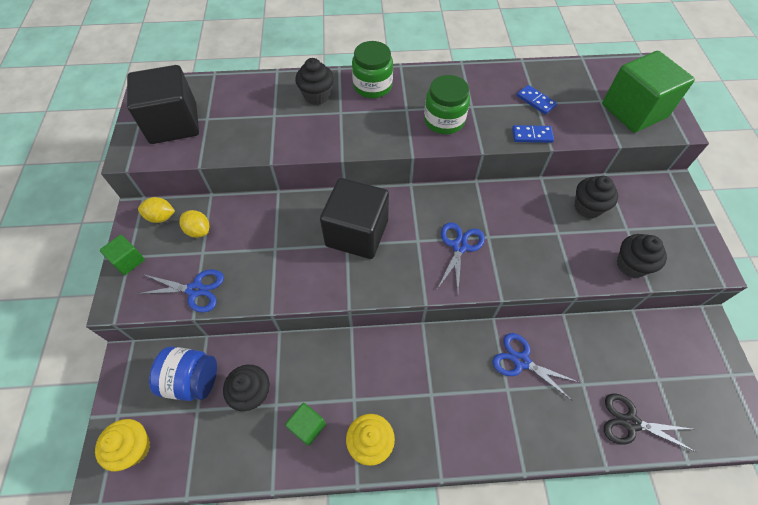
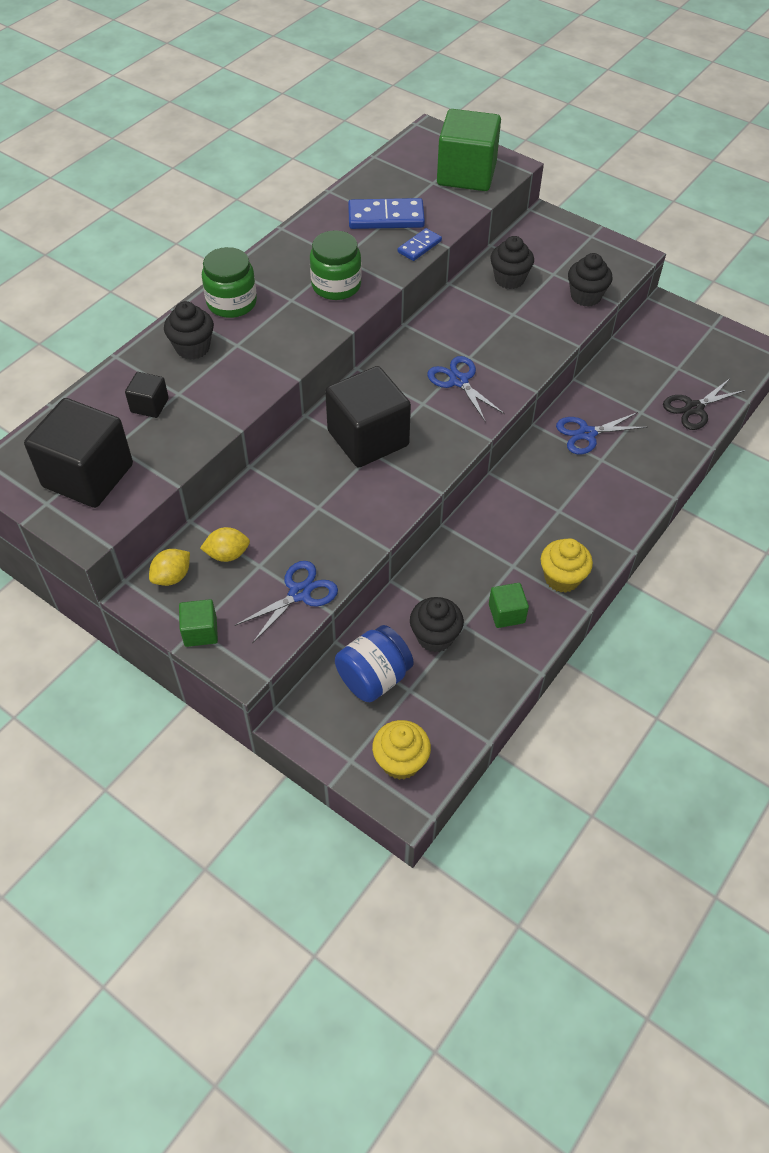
camera: 50 degrees left, 5 degrees down
(252, 110) = (149, 405): none -> black cube
(535, 101) = (386, 217): blue domino -> blue domino, size x1.74

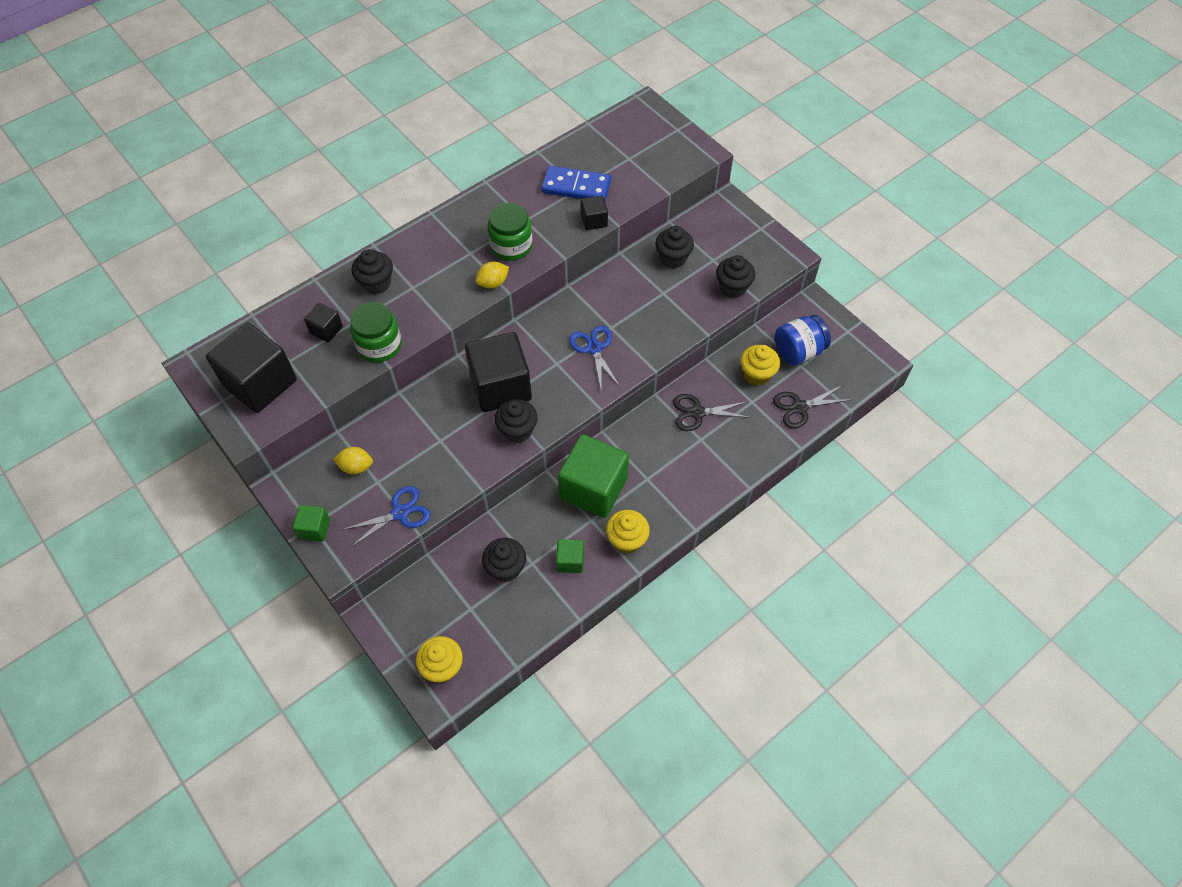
camera: 15 degrees right, 5 degrees up
(172, 577) = (308, 477): yellow lemon -> yellow lemon (493, 283)
(231, 303) = (421, 247): green jar -> green jar (379, 345)
(374, 678) = (446, 592): blue jar -> blue jar (798, 351)
(405, 479) = (517, 431): none -> black cupcake
(419, 246) = (594, 221): blue domino -> black cube
(466, 174) = (661, 155): green cube -> green cube (593, 488)
(587, 434) = (697, 412): blue scissors -> black scissors
(635, 385) = (757, 374): none -> yellow cupcake

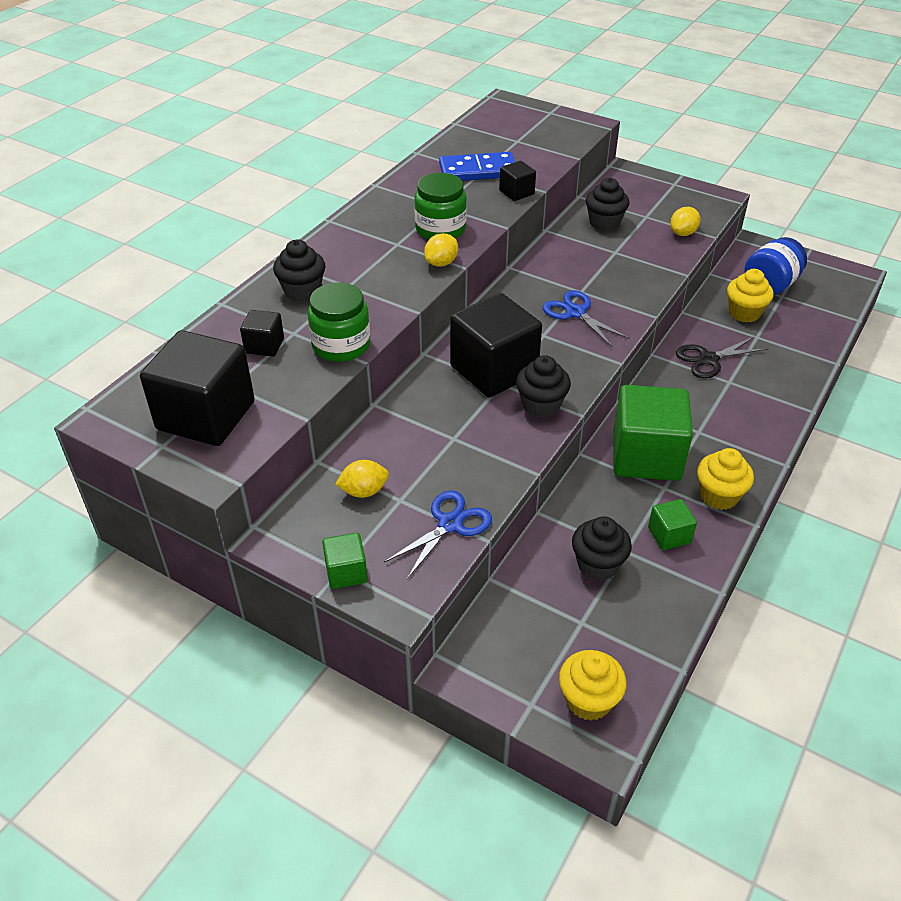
camera: 20 degrees left, 15 degrees down
(732, 288) = (683, 233): black cupcake -> yellow lemon
(799, 407) = (808, 330): black scissors -> none

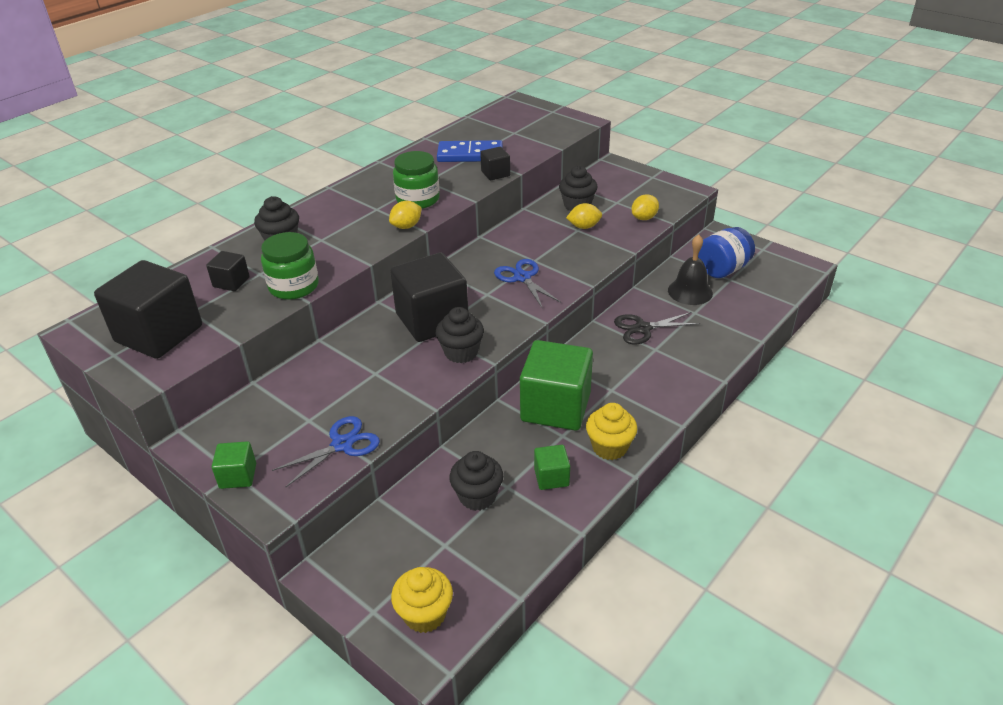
camera: 10 degrees right, 5 degrees down
(364, 491) = (281, 410): yellow lemon -> yellow lemon (584, 227)
(744, 313) = (690, 291): yellow cupcake -> black bell

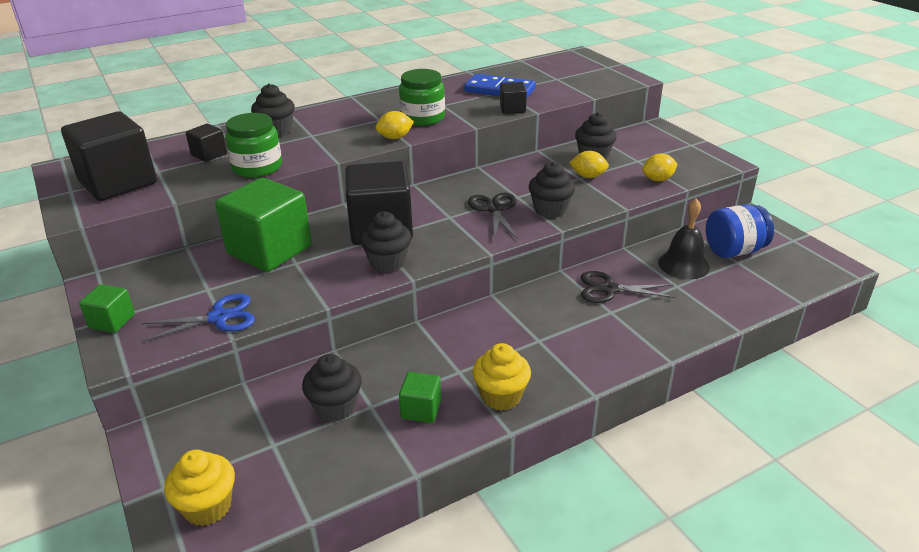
camera: 20 degrees right, 5 degrees down
(522, 277) = (494, 209): blue scissors -> black scissors
(555, 407) = (469, 342): green cube -> green cube (269, 250)
(571, 268) = (550, 210): none -> black cupcake

